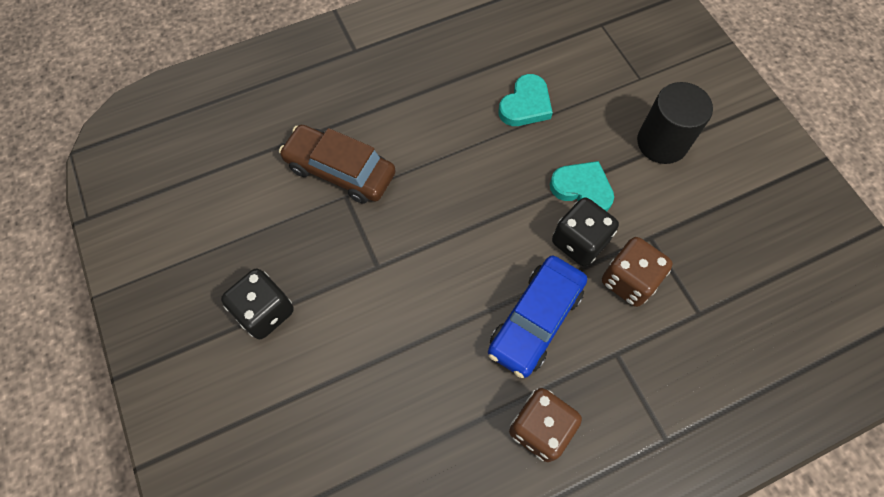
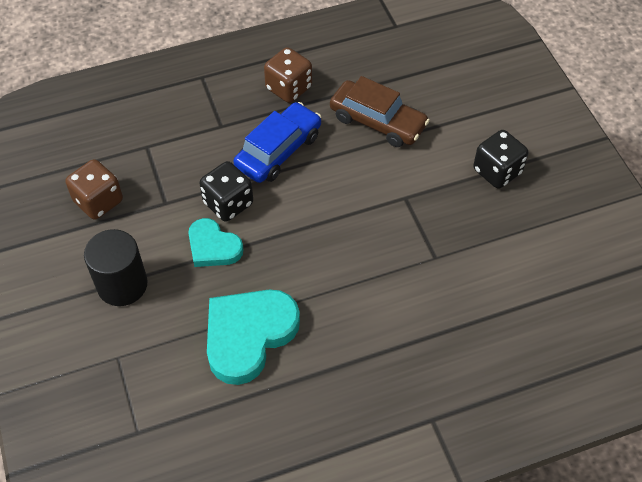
camera: 175 degrees left, 10 degrees down
(340, 171) = (442, 281): brown car -> brown car (377, 121)
(525, 105) = (248, 335): turquoise heart -> turquoise heart, size x1.68
(629, 280) = (195, 172): brown dice -> brown dice (98, 201)

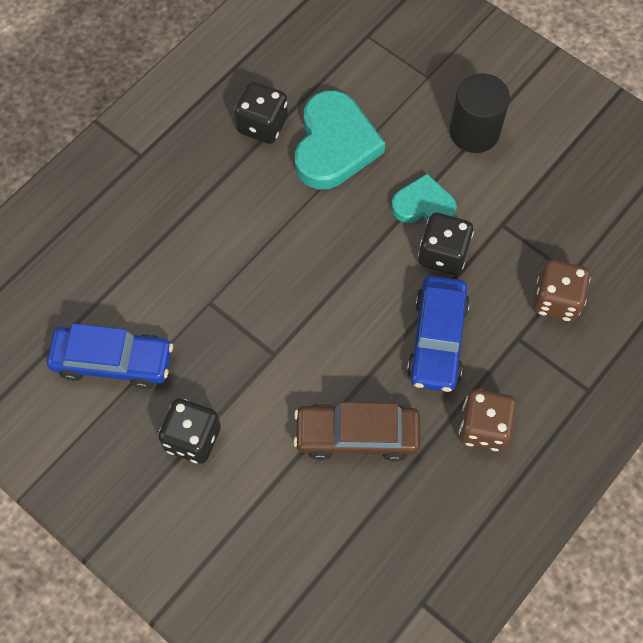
camera: 150 degrees right, 10 degrees up
(98, 201) = (563, 193): brown dice -> brown dice (556, 300)
(300, 389) = (262, 125): none -> black dice
(536, 250) = (113, 361): none -> blue car

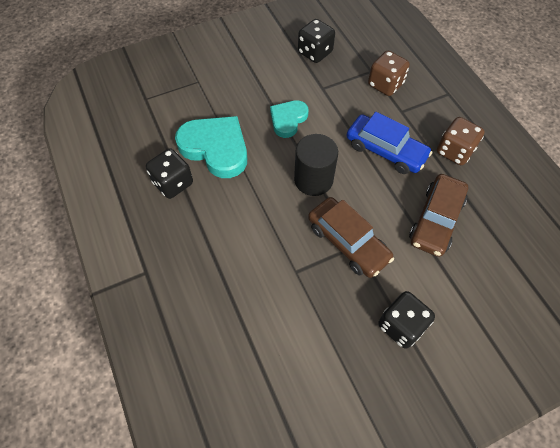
camera: 65 degrees left, 5 degrees down
(113, 361) = (314, 360): blue car -> none
(274, 343) = (348, 242): none -> brown car
(443, 254) = (328, 124): black dice -> black dice (315, 52)
(474, 132) = (252, 75): black cylinder -> black cylinder (313, 180)

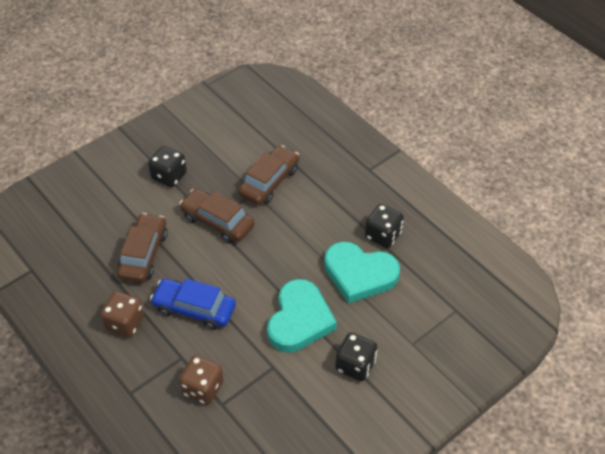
camera: 165 degrees right, 10 degrees down
(273, 284) = (269, 182): none -> brown car
(288, 120) = (299, 320): turquoise heart -> turquoise heart, size x1.68
(313, 180) = (258, 265): black cylinder -> none
(315, 52) = (294, 415): black dice -> black dice (355, 365)

